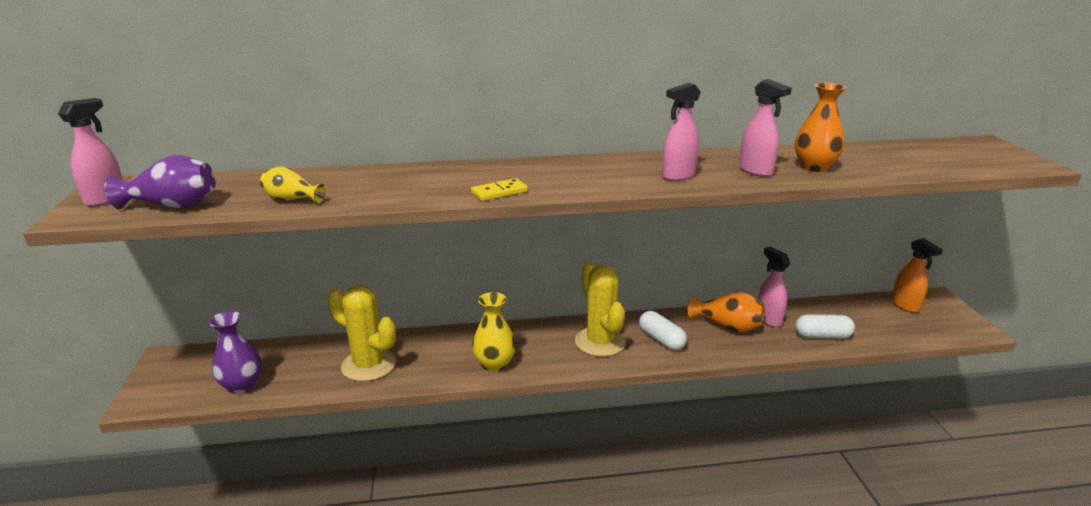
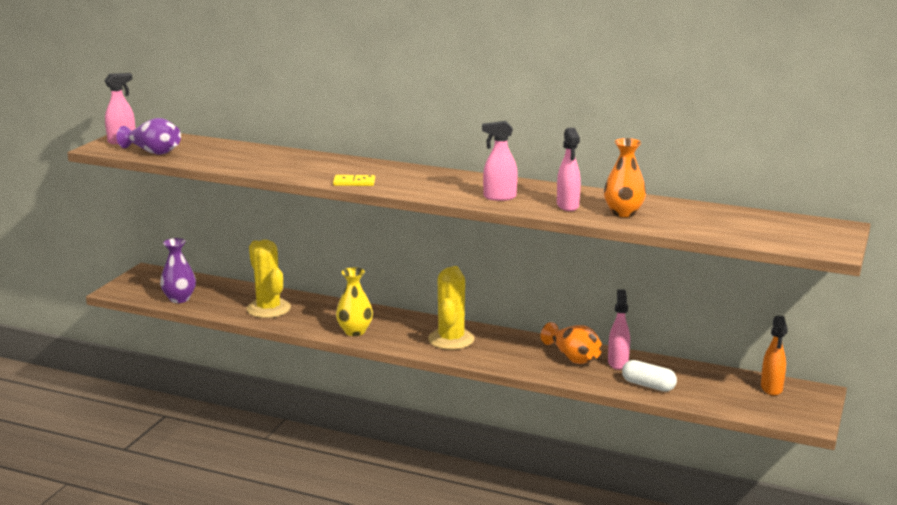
camera: 30 degrees right, 5 degrees down
(292, 199) = (222, 161): yellow vase -> none
(661, 339) = (502, 351): white capsule -> none

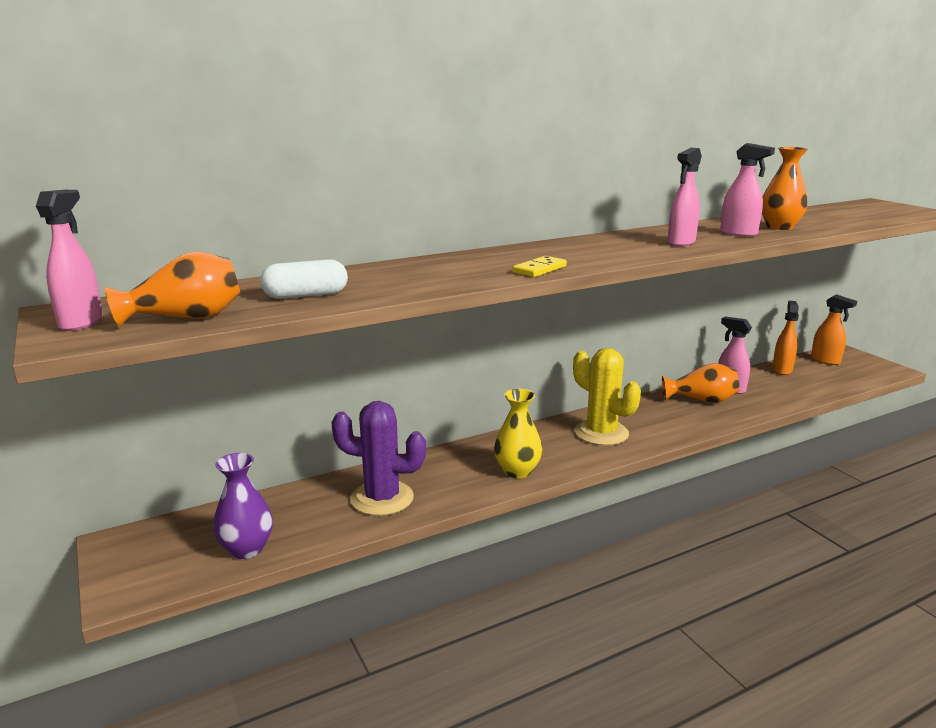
camera: 50 degrees left, 0 degrees up
(153, 152) = (186, 318): purple vase -> orange vase
(268, 309) = (382, 498): yellow cactus -> purple cactus
(648, 385) = (784, 394): white capsule -> white capsule (306, 295)
(706, 374) = (782, 370): none -> orange spray bottle

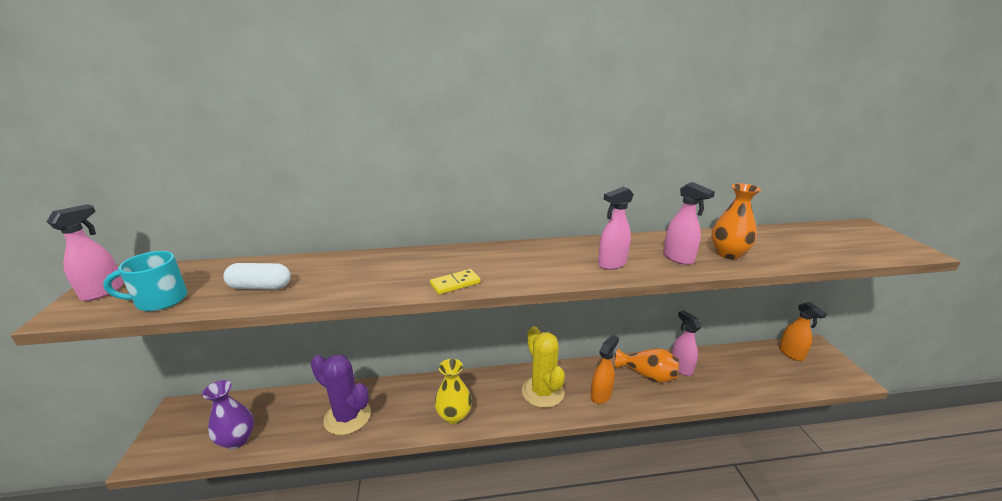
camera: 20 degrees right, 5 degrees up
(186, 318) = (160, 300): orange vase -> turquoise mug
(782, 370) = (742, 356): orange spray bottle -> orange spray bottle (601, 395)

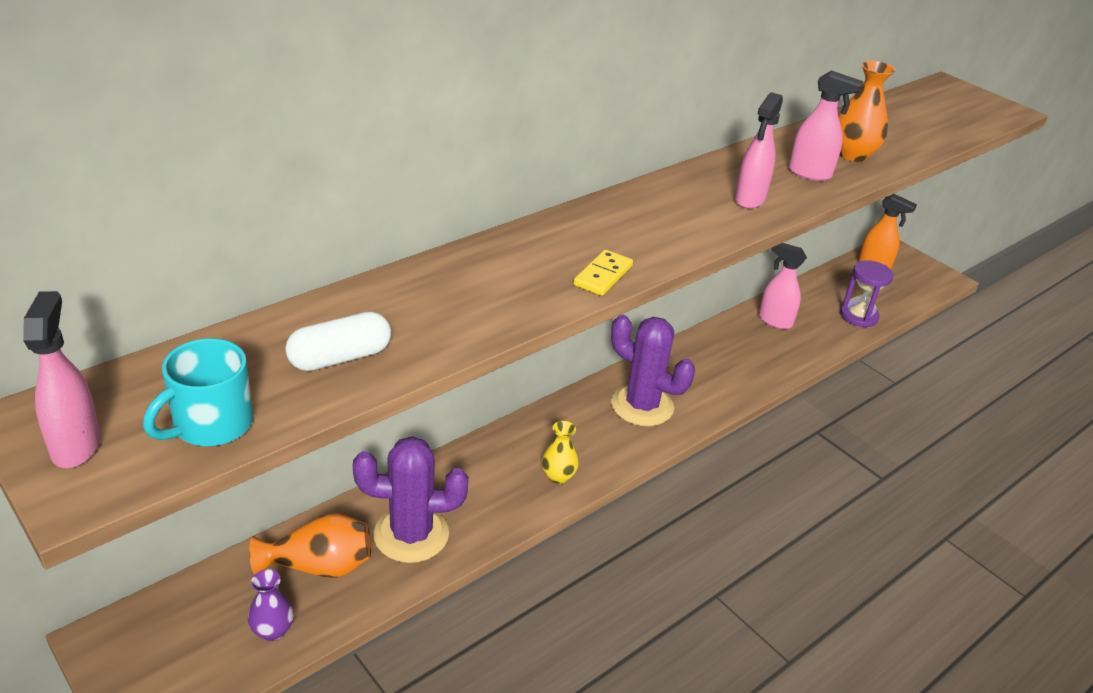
camera: 35 degrees left, 10 degrees up
(237, 440) = (273, 630): purple vase -> purple vase, size x0.66
(454, 416) = (558, 476): yellow vase -> yellow vase, size x0.66
(542, 392) = (642, 406): yellow cactus -> purple cactus
(601, 395) = (712, 385): orange spray bottle -> none
(647, 375) = (745, 342): orange vase -> orange vase (319, 566)
(753, 384) = (858, 316): none -> purple hourglass

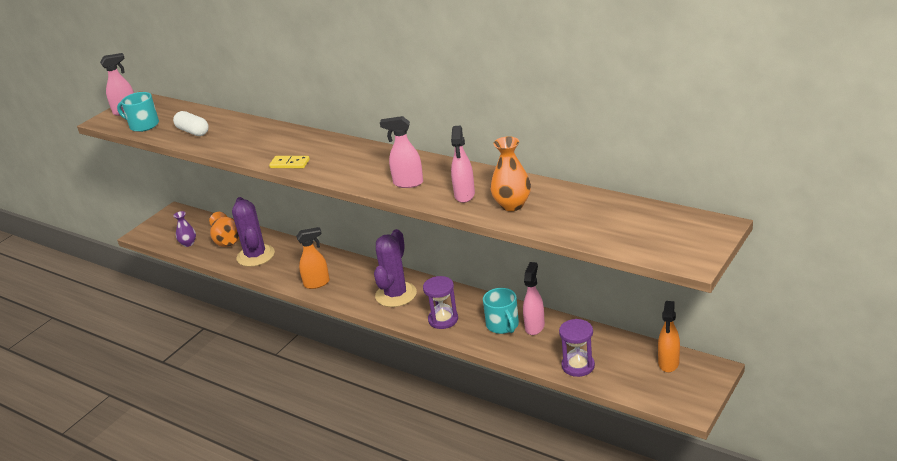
camera: 80 degrees right, 5 degrees down
(558, 476) = (317, 283): yellow vase -> orange spray bottle
(724, 381) = (443, 319): none -> purple hourglass
(761, 341) = (503, 325): none -> turquoise mug

